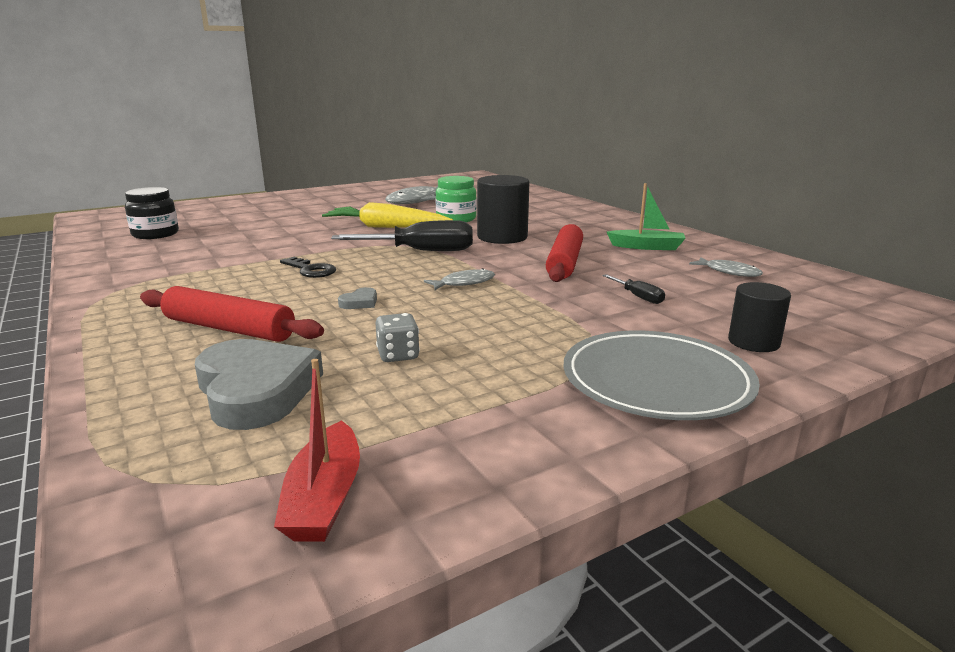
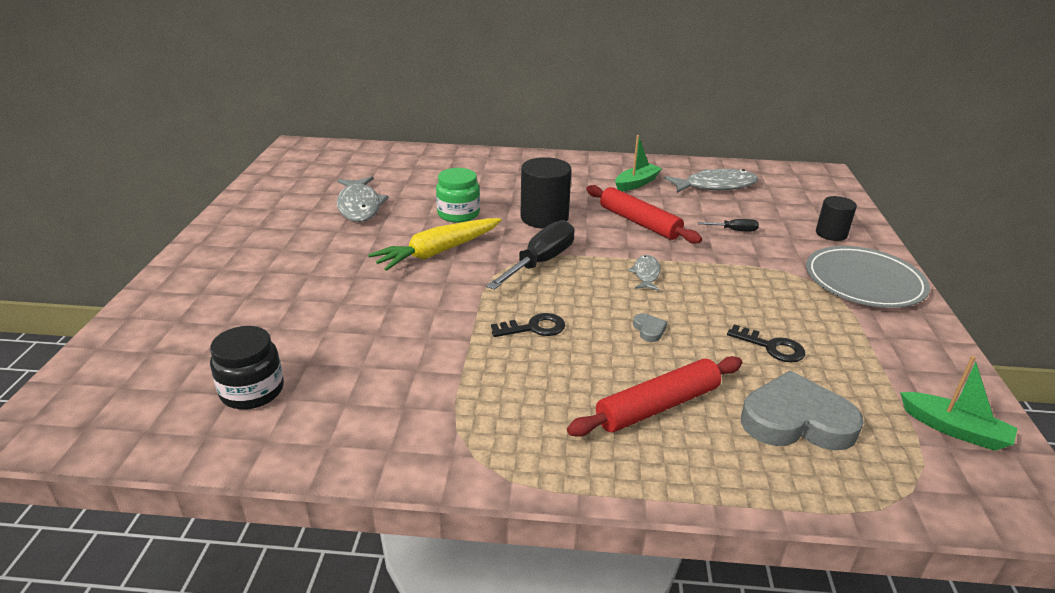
camera: 55 degrees left, 10 degrees up
(324, 498) = (954, 429): red boat -> green boat
(398, 355) = (771, 347): grey dice -> black key
(729, 272) = (715, 186): grey fish -> grey fish, size x1.83

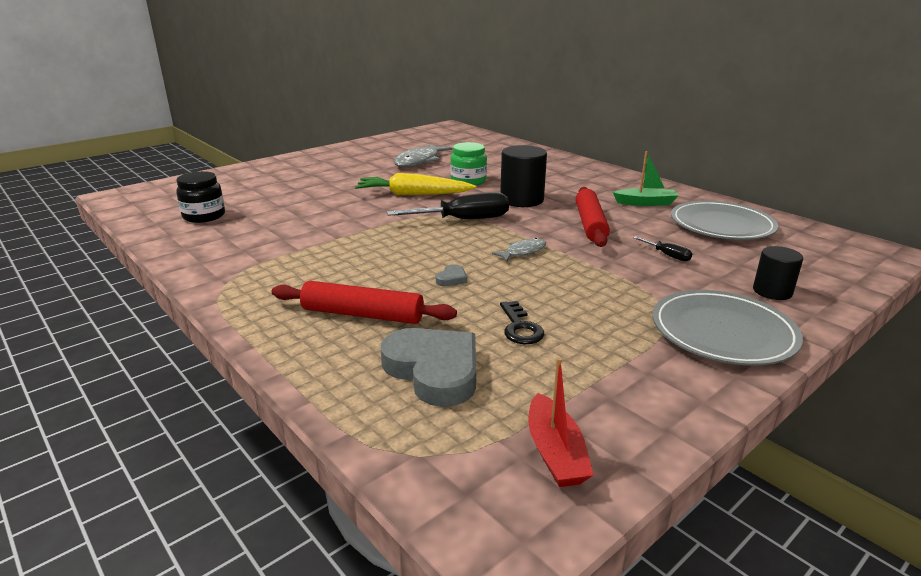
camera: 45 degrees right, 5 degrees down
(534, 328) = (383, 247): black key -> none
(715, 186) = (721, 225): grey fish -> grey plate
(954, 429) = (555, 453): green boat -> red boat

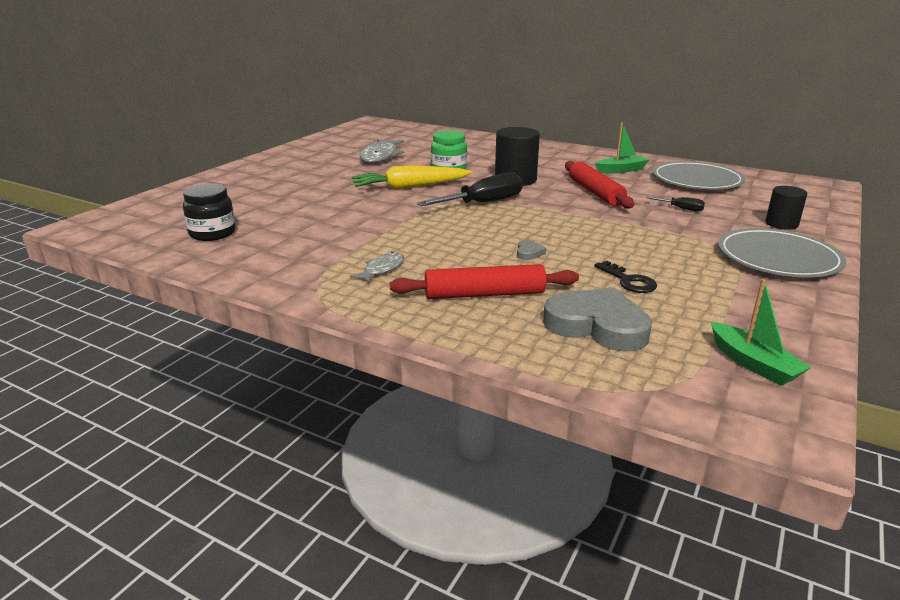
camera: 20 degrees left, 0 degrees up
(523, 252) = (564, 222): grey fish -> grey fish (382, 269)
(555, 453) = (753, 364): red boat -> green boat

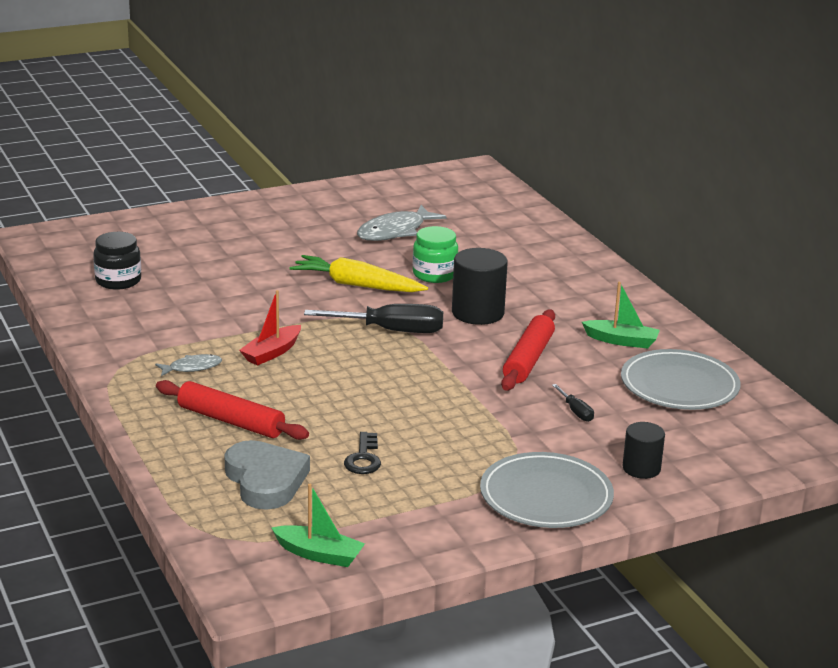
camera: 35 degrees right, 0 degrees up
(426, 240) = (271, 353): none -> red boat
(529, 253) = (333, 399): grey heart -> none
(753, 364) = (319, 554): green boat -> green boat turned 75 degrees counterclockwise

